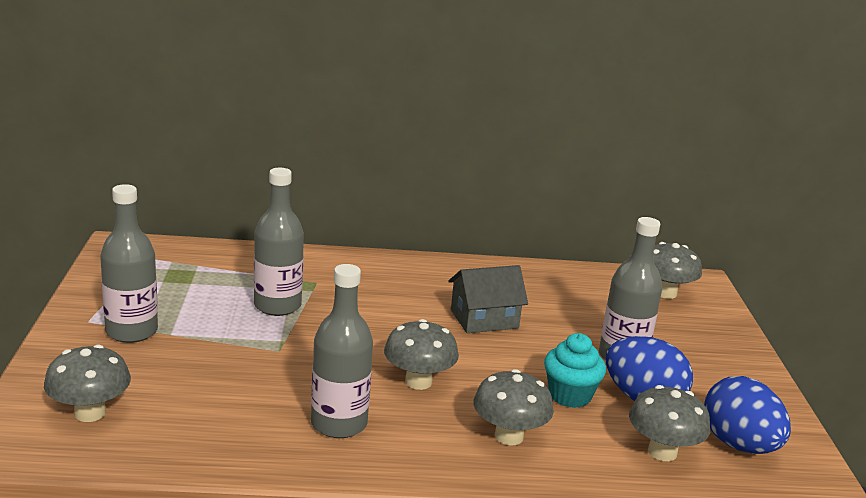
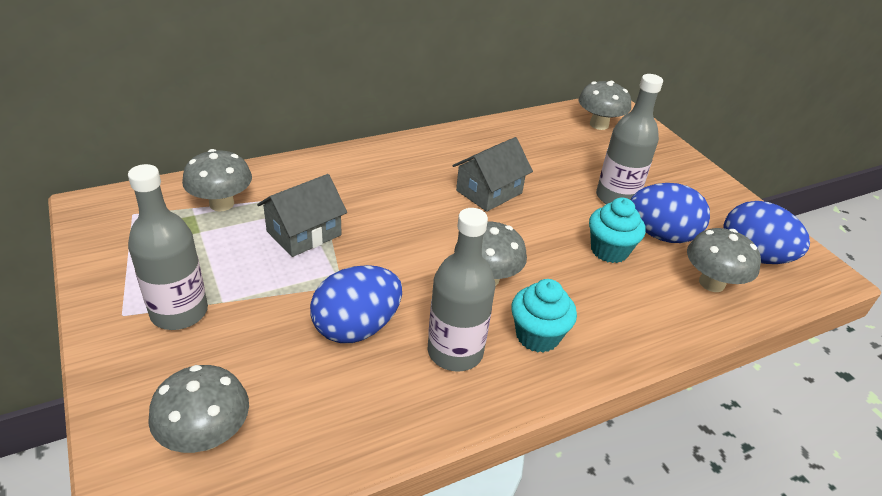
camera: 25 degrees left, 15 degrees up
(266, 382) = (357, 327): none -> blue egg
(277, 306) = (304, 233): grey bottle -> grey house
(428, 436) = (537, 336): none -> turquoise cupcake
(508, 436) = (597, 311): grey mushroom -> grey mushroom (221, 204)

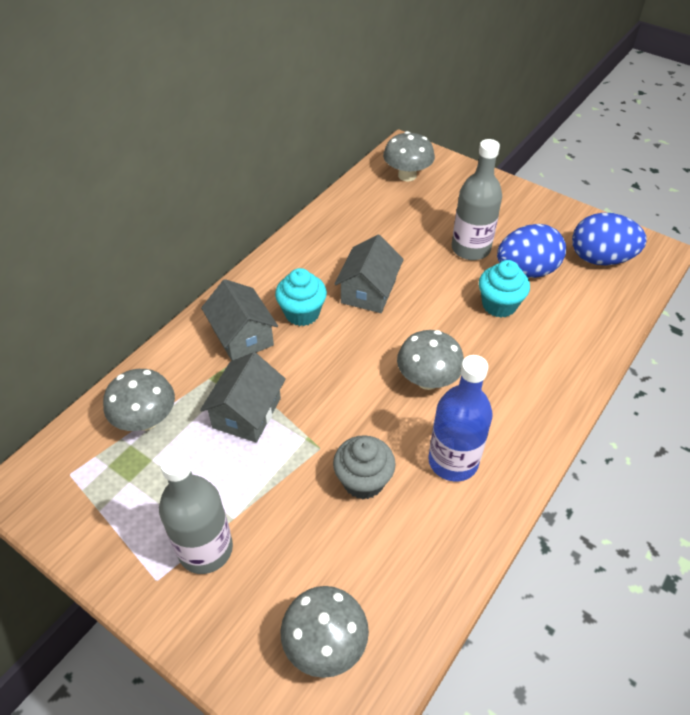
camera: 25 degrees left, 10 degrees up
(350, 180) = (242, 336): none -> grey house
(357, 327) = (363, 481): blue egg -> grey cupcake
(455, 352) = (453, 461): grey bottle -> blue bottle
(537, 336) = (501, 413): turquoise cupcake -> turquoise cupcake (302, 313)
(711, 283) = (588, 299): grey mushroom -> none

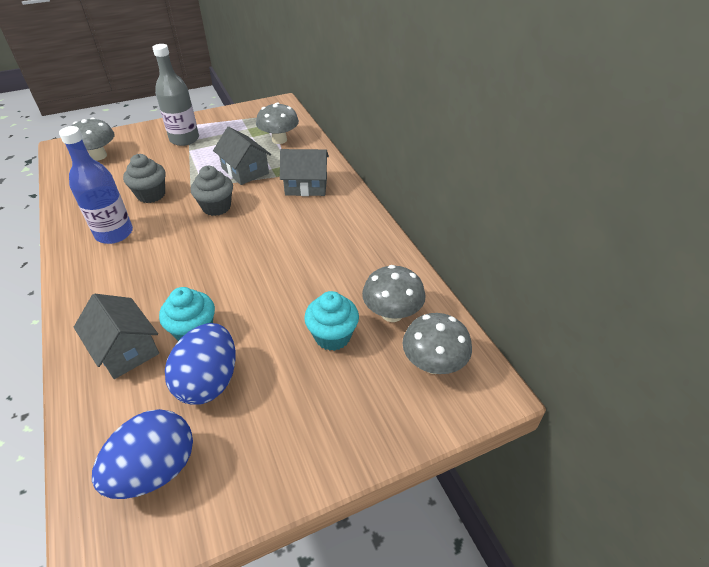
camera: 120 degrees right, 5 degrees down
(302, 313) = (301, 217): turquoise cupcake -> turquoise cupcake (332, 336)
(338, 394) = (216, 207): none -> grey cupcake
(368, 291) = (290, 258): grey house -> grey house (125, 349)
(427, 380) = (179, 251): grey mushroom -> grey mushroom (392, 313)
(470, 249) = (277, 353): grey bottle -> none

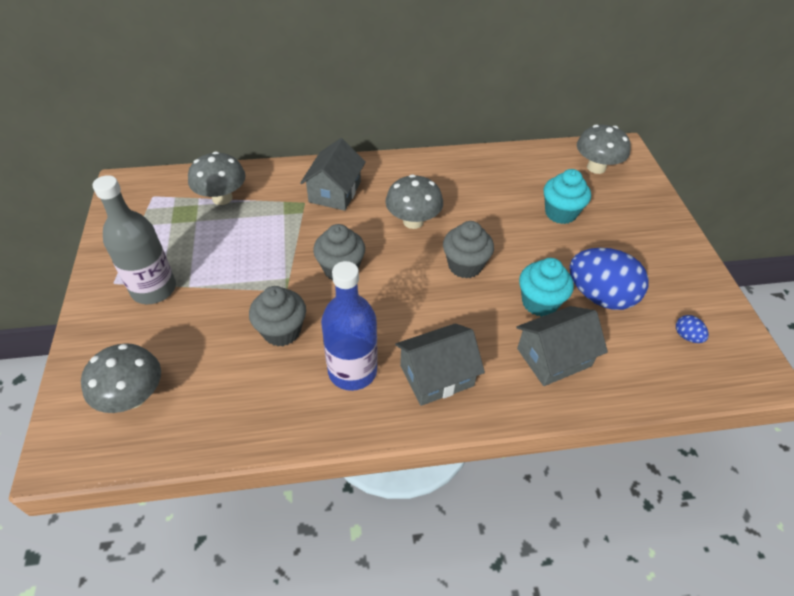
camera: 75 degrees left, 5 degrees up
(155, 470) = (687, 336): blue egg -> blue egg, size x0.41
(234, 274) = (465, 265): none -> grey cupcake
(245, 171) = (275, 236): grey house -> grey house (436, 375)
(392, 313) = (541, 175): grey mushroom -> grey mushroom (413, 221)

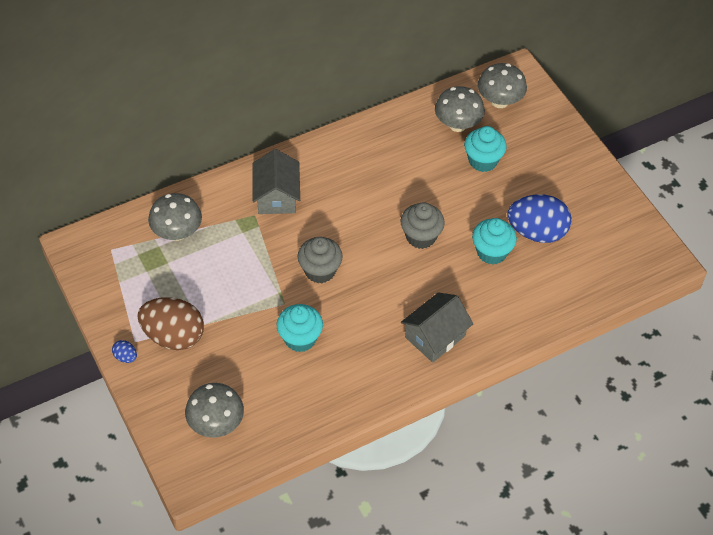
camera: 20 degrees left, 5 degrees up
(154, 289) = (173, 336): grey bottle -> brown egg
(282, 331) = (300, 338): grey cupcake -> turquoise cupcake
(352, 371) = (371, 352): blue bottle -> none
(413, 221) = (360, 206): grey mushroom -> grey mushroom (457, 124)
(554, 357) = (516, 295): grey house -> none
(687, 336) = (609, 247): blue egg -> blue egg (125, 357)

